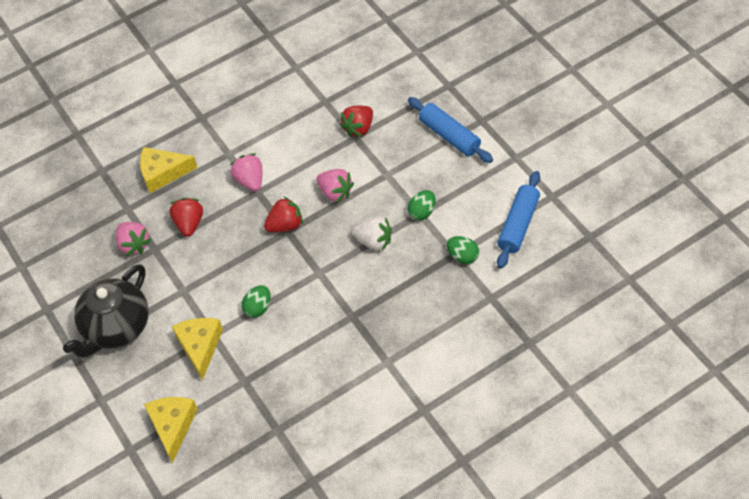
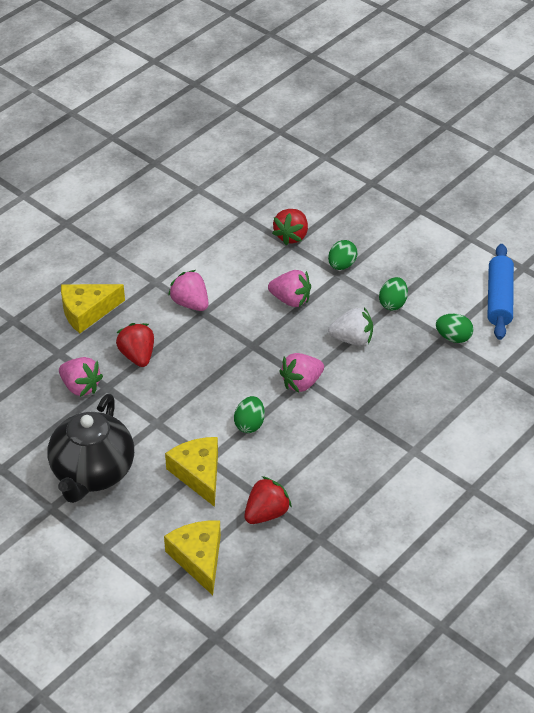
camera: 20 degrees left, 10 degrees down
(285, 225) = (248, 340): red strawberry -> red strawberry (266, 513)
(315, 276) = (301, 383): none -> pink strawberry
(391, 165) = (341, 265): none -> green egg
(449, 136) = (392, 229): blue rolling pin -> none

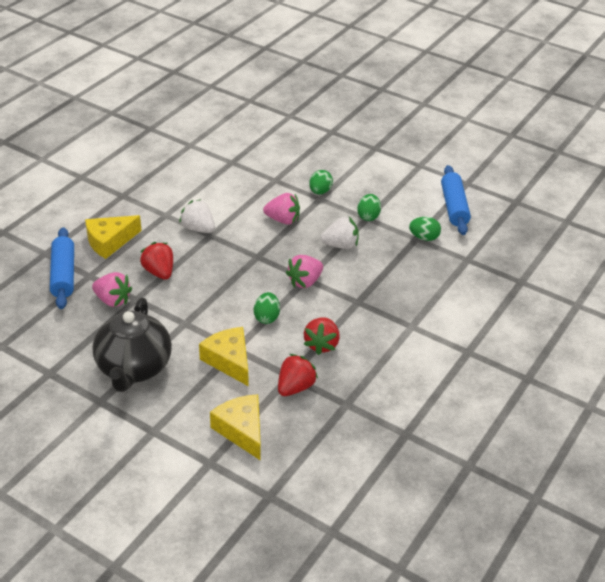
camera: 10 degrees left, 5 degrees down
(30, 350) = (63, 275): none -> blue rolling pin
(190, 303) = (198, 229): pink strawberry -> white strawberry
(291, 236) = (274, 173): red strawberry -> red strawberry (321, 344)

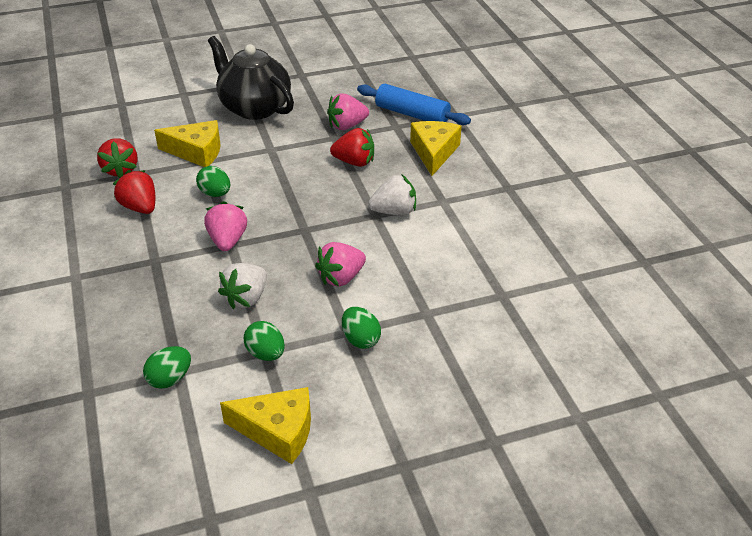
camera: 130 degrees right, 0 degrees up
(242, 430) = (124, 127): yellow cheese -> yellow cheese (277, 431)
(454, 207) = (183, 457): blue rolling pin -> none

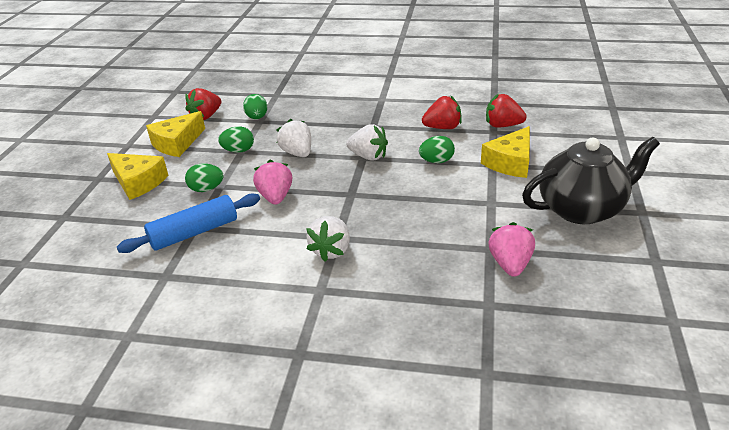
camera: 120 degrees right, 5 degrees down
(227, 241) = (368, 156): pink strawberry -> white strawberry
(354, 162) = (432, 249): red strawberry -> red strawberry (206, 116)
(412, 114) = (510, 329): blue rolling pin -> blue rolling pin (194, 232)
(434, 152) = (411, 316): yellow cheese -> yellow cheese (138, 182)

